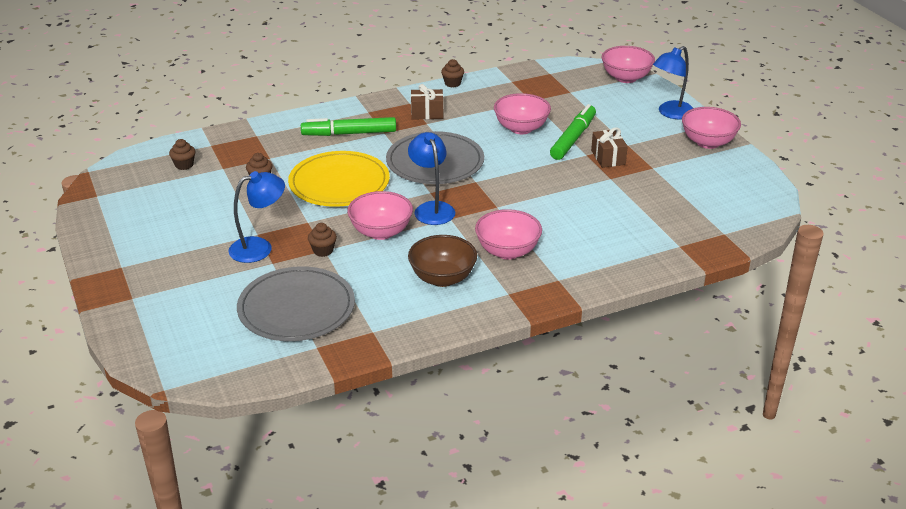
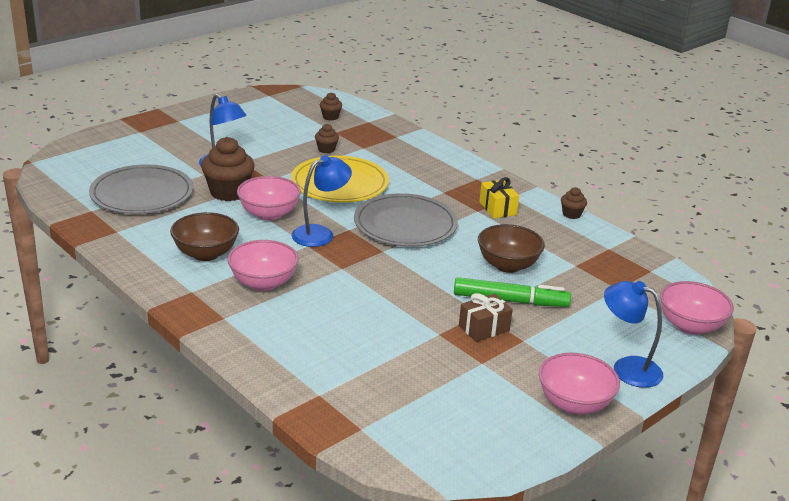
camera: 70 degrees right, 5 degrees down
(323, 251) = (228, 192): brown cupcake -> brown cupcake, size x1.99
(349, 133) = (429, 176): green marker -> none
(427, 113) = (497, 208): brown gift -> yellow gift
(521, 128) = (508, 265): pink bowl -> brown bowl

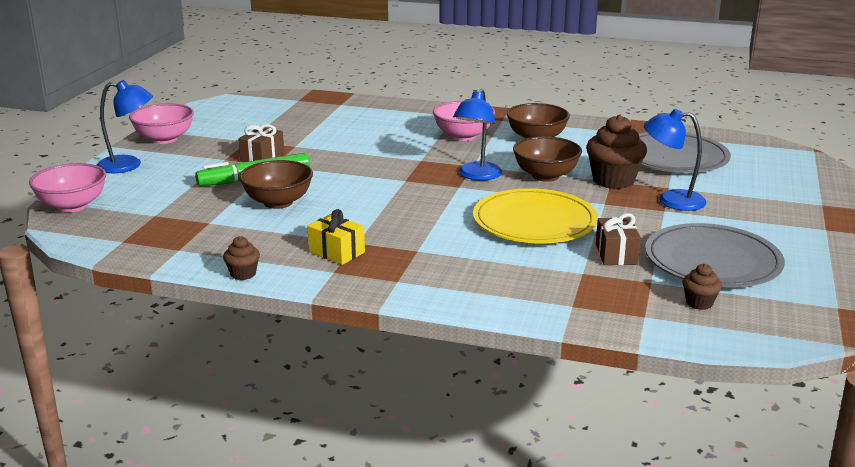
camera: 150 degrees right, 5 degrees down
(269, 214) = (545, 176): pink bowl -> brown bowl
(326, 149) = (616, 254): brown cupcake -> brown gift
(405, 225) = (413, 205): grey plate -> grey plate (712, 261)

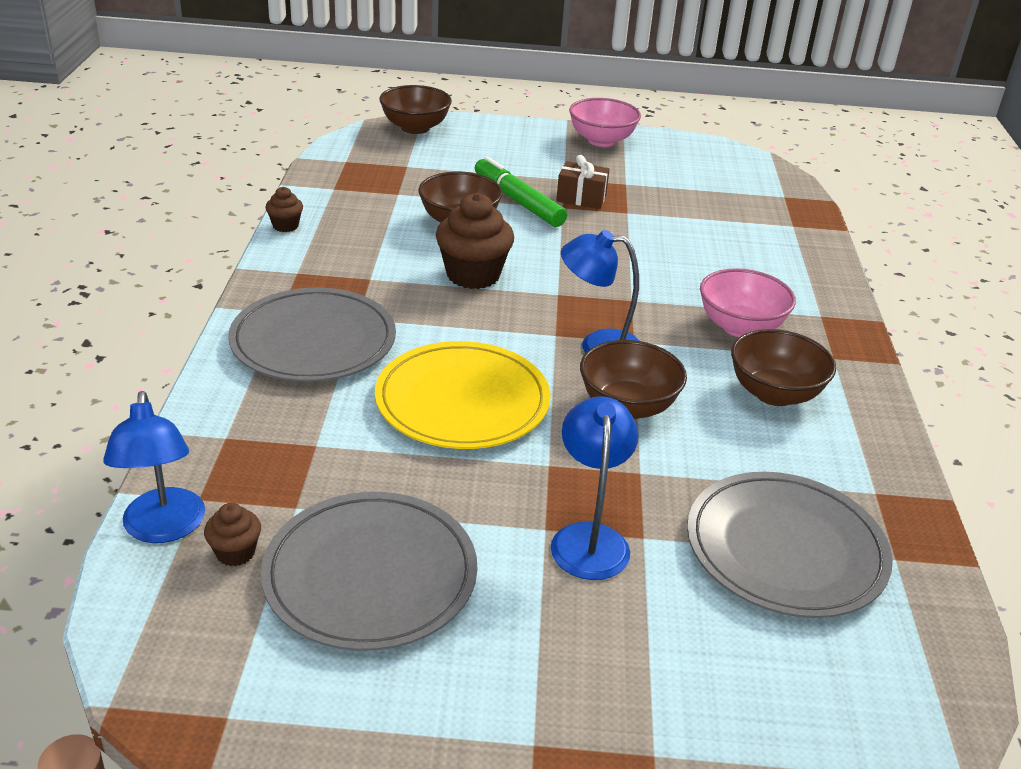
camera: 75 degrees right, 10 degrees up
(72, 206) = (415, 128): pink bowl -> brown bowl
(128, 165) = (521, 135): blue lamp -> blue lamp (164, 528)
(336, 252) = (343, 269): yellow gift -> none
(446, 268) = (313, 341): none -> grey plate
(613, 180) = (642, 474): brown cupcake -> brown cupcake (473, 275)
(616, 254) = (376, 475): brown gift -> none

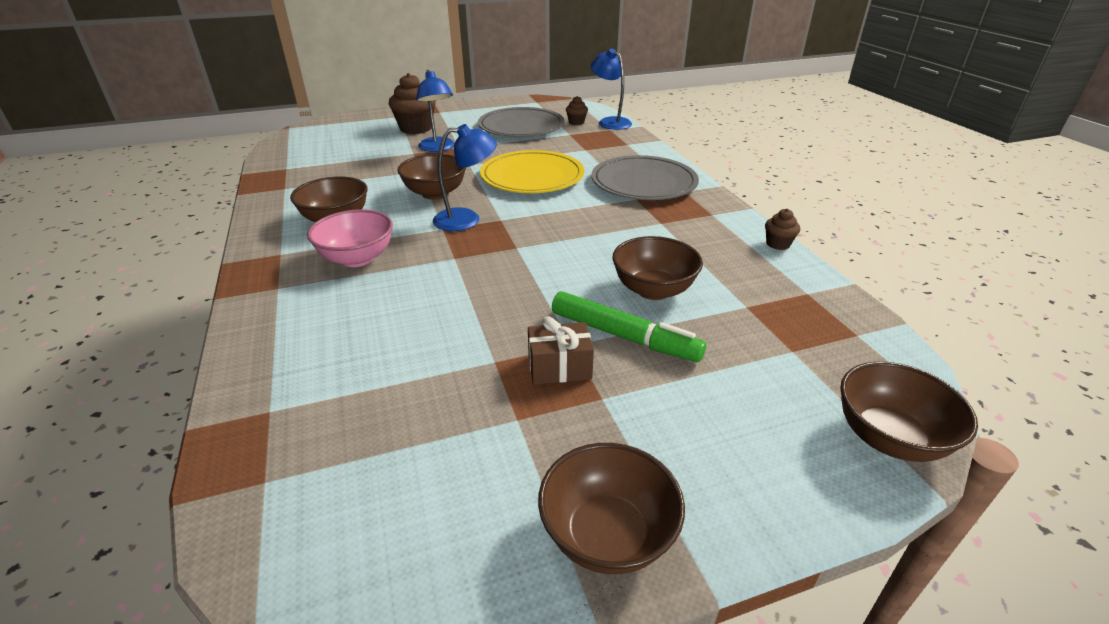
camera: 160 degrees right, 0 degrees up
(473, 275) = (592, 244): brown cupcake -> brown cupcake (416, 128)
(601, 140) = (607, 535): pink bowl -> brown bowl
(785, 549) = (343, 161): grey plate -> none

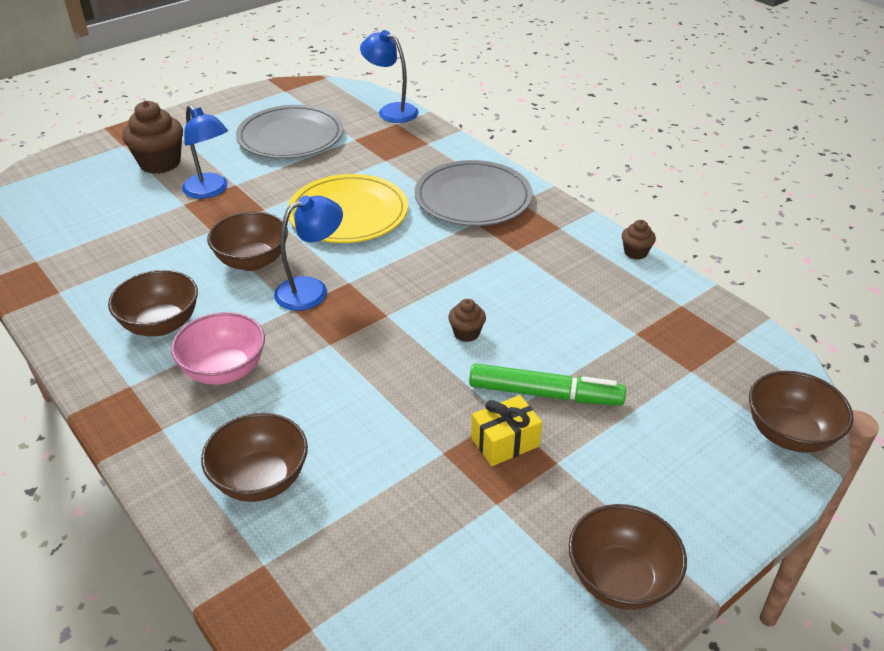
camera: 20 degrees left, 5 degrees up
(559, 367) = (505, 442): brown gift -> yellow gift
(576, 122) = (352, 118): brown cupcake -> brown cupcake (466, 333)
(653, 290) = (546, 335): brown bowl -> brown bowl (260, 480)

